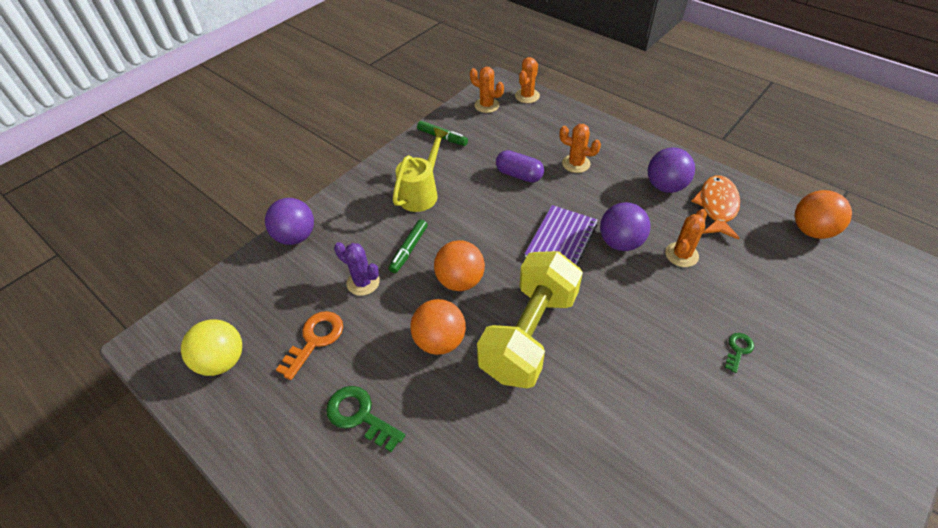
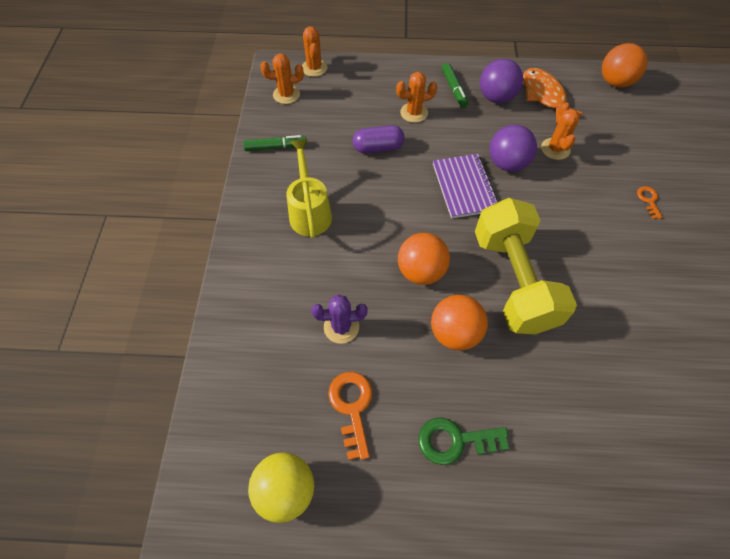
camera: 40 degrees left, 10 degrees up
(296, 236) = (231, 326): purple ball -> none
(409, 249) = (351, 271): green marker -> green marker (454, 89)
(738, 349) = (648, 200): green key -> orange key

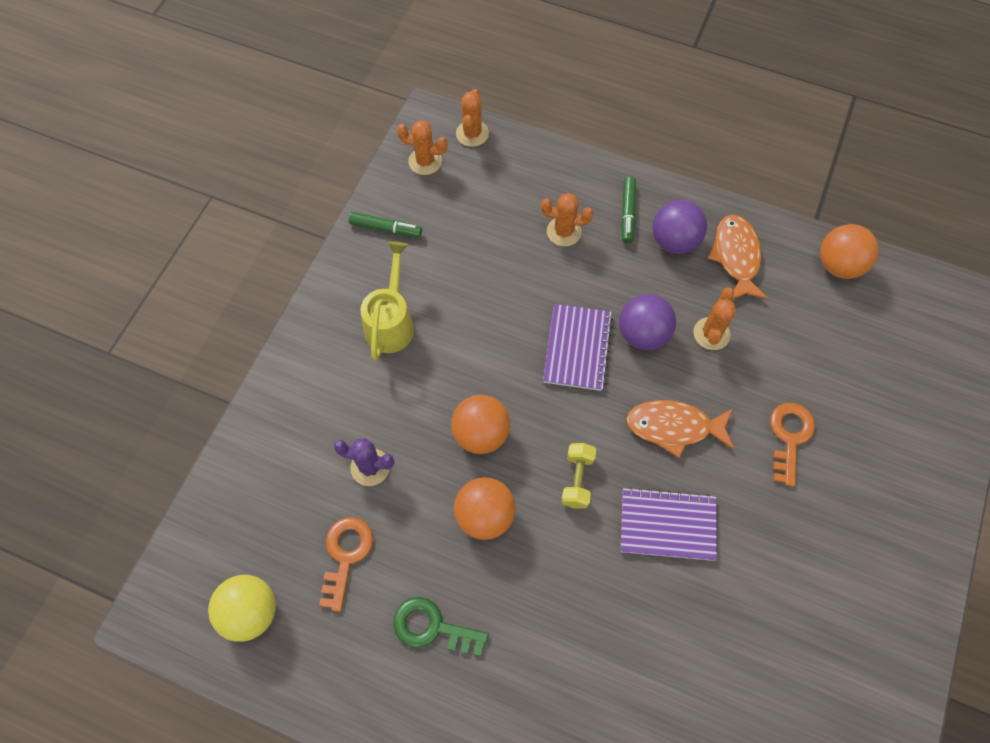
camera: 20 degrees right, 5 degrees up
(378, 148) = (501, 266): purple capsule -> none
(513, 280) = (577, 480): yellow dumbbell -> yellow dumbbell, size x0.42
(564, 219) = (674, 427): none -> orange fish
(598, 291) = (667, 525): none -> purple notebook
(648, 200) = (789, 437): orange key -> orange key, size x1.75

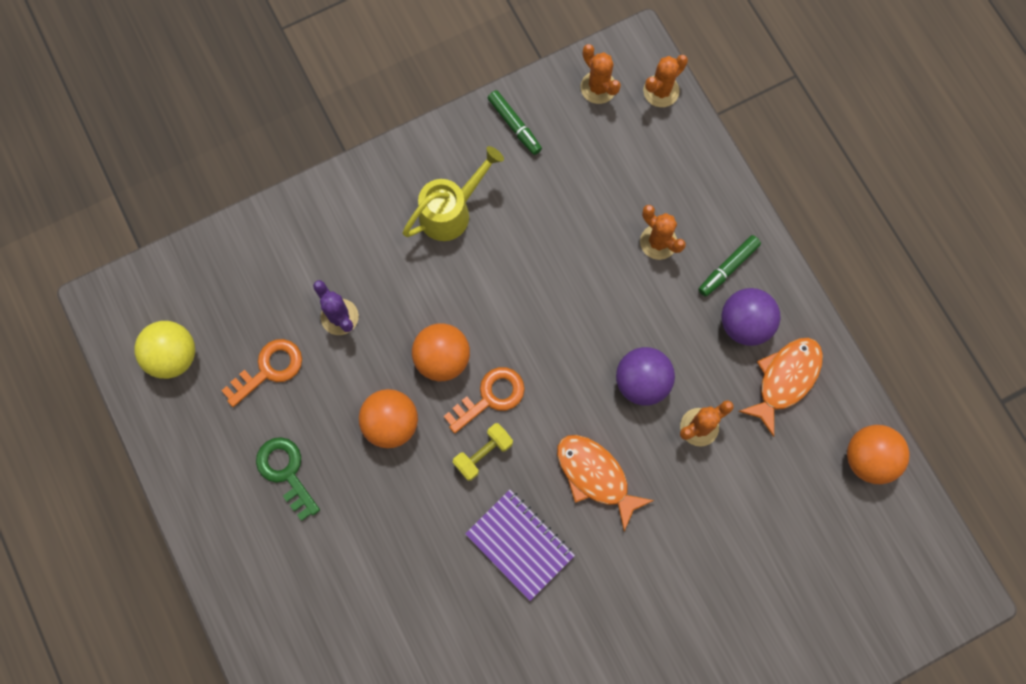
camera: 40 degrees right, 10 degrees up
(577, 348) = (578, 350): purple notebook -> none
(789, 437) = (680, 560): orange key -> orange key (490, 397)

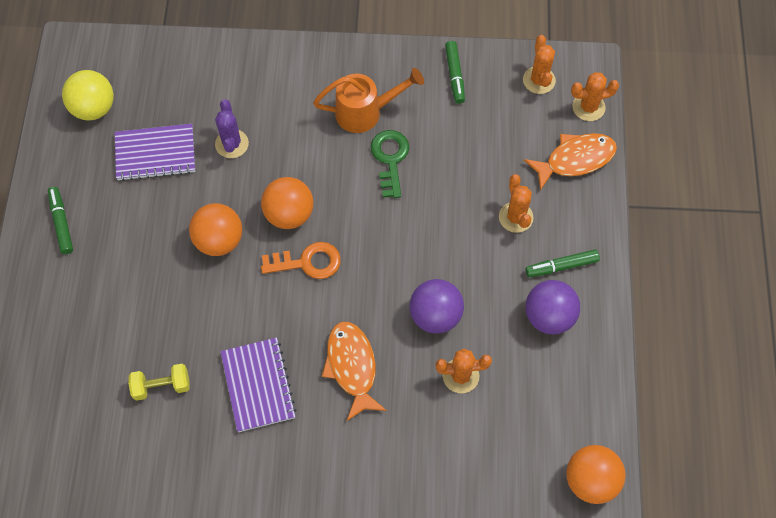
camera: 30 degrees right, 10 degrees down
(222, 494) = (62, 223): none -> green marker
(269, 369) = (155, 153): orange key -> purple notebook
(286, 472) = (118, 233): green key -> green key (390, 159)
(450, 212) = (365, 112): yellow watering can -> orange watering can
(483, 454) = (274, 301): yellow dumbbell -> yellow dumbbell (162, 386)
(785, 379) = (556, 378): orange fish -> orange fish (575, 159)

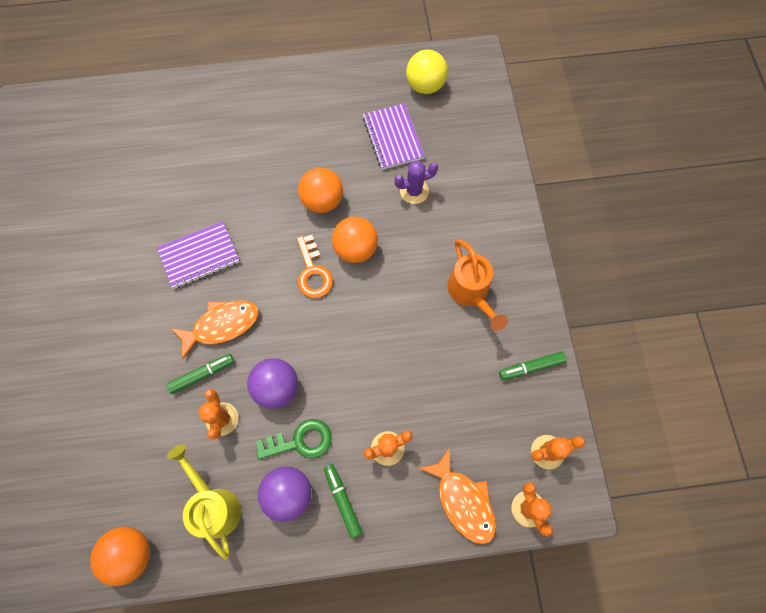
camera: 80 degrees right, 5 degrees up
(62, 223) = (320, 89): green marker -> green marker (202, 374)
(162, 386) = (193, 188): yellow dumbbell -> none
(390, 159) = (427, 323): green key -> green key (301, 441)
(551, 391) = (214, 505): none -> yellow watering can

